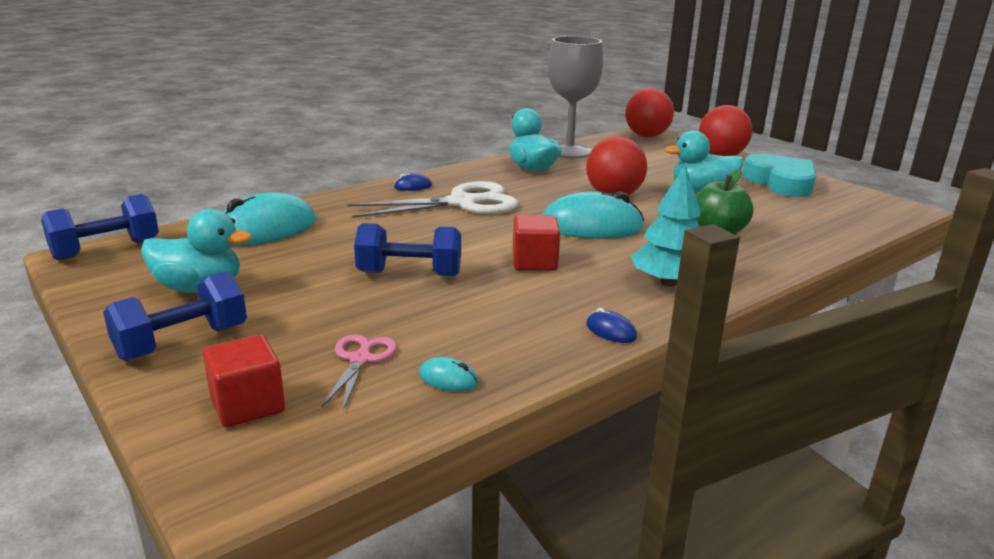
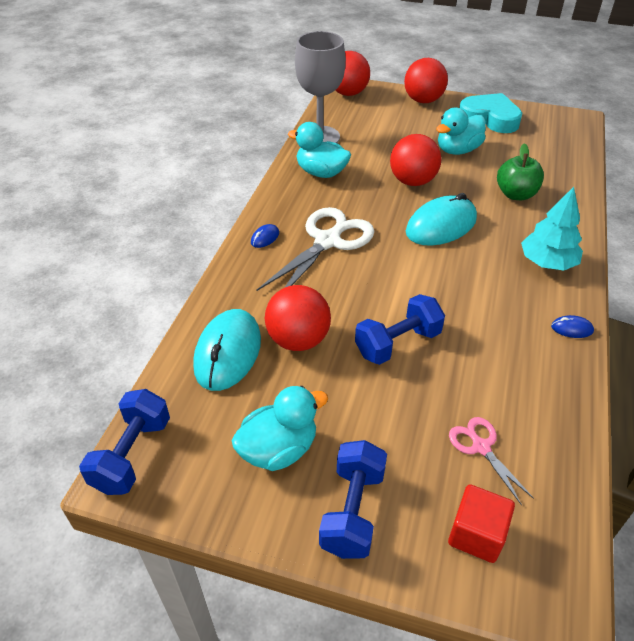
camera: 35 degrees left, 20 degrees up
(330, 242) = (298, 340): none -> red ball
(448, 379) = (547, 429): turquoise mouse -> none
(534, 262) = (454, 285): red cube -> none

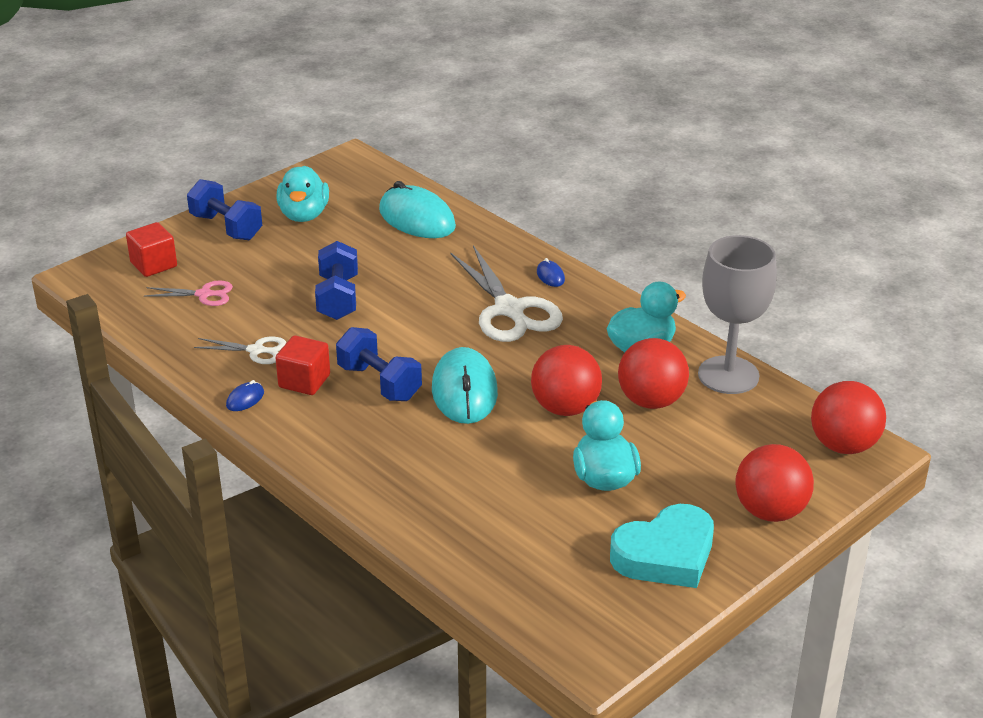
camera: 120 degrees right, 10 degrees down
(132, 454) = (364, 164): blue dumbbell -> blue dumbbell (379, 383)
(298, 340) = (395, 253): red ball -> red ball (651, 401)
(514, 356) = (256, 350): none -> white scissors
(515, 194) = (467, 477): green apple -> none
(516, 307) = (304, 381): none -> red cube
(547, 262) = (336, 434): turquoise tree -> none

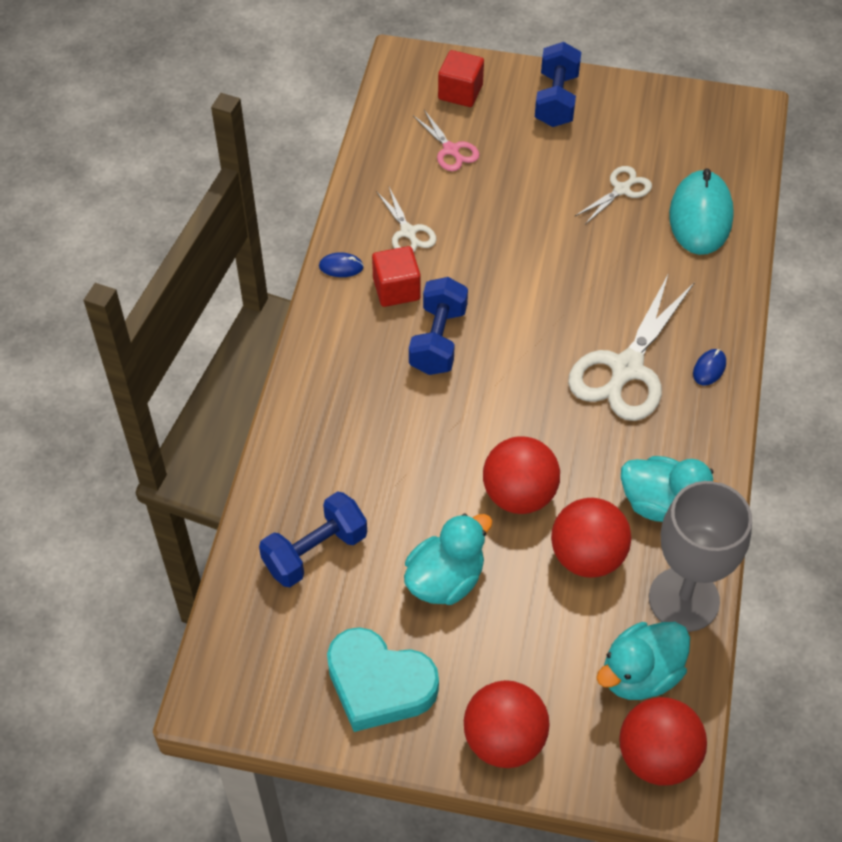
camera: 55 degrees right, 20 degrees up
(304, 215) = (625, 137): turquoise duck -> turquoise duck (640, 674)
(338, 298) = (528, 238): blue dumbbell -> blue dumbbell (315, 552)
(349, 239) = (621, 190): none -> white scissors
(464, 391) = (478, 406): turquoise mouse -> none

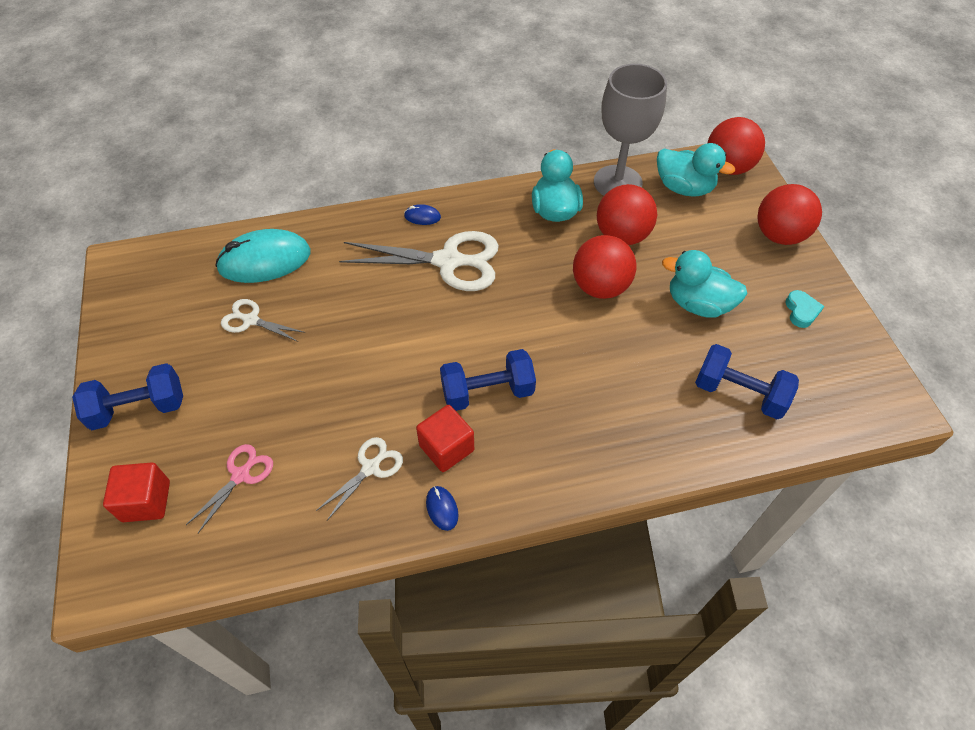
camera: 115 degrees left, 0 degrees up
(379, 684) = (801, 311): turquoise heart -> turquoise heart, size x0.46

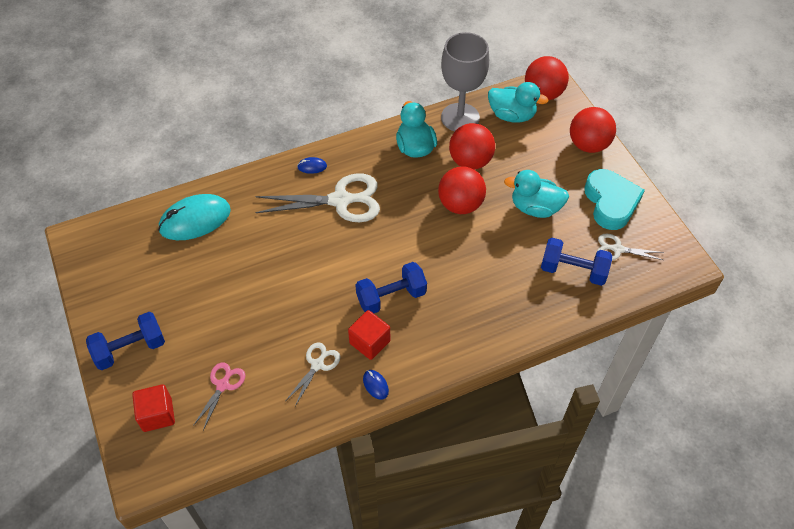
camera: 10 degrees left, 0 degrees up
(251, 320) = (197, 269): white scissors -> white scissors (617, 249)
(801, 311) = (611, 202): turquoise heart -> turquoise heart, size x2.17

